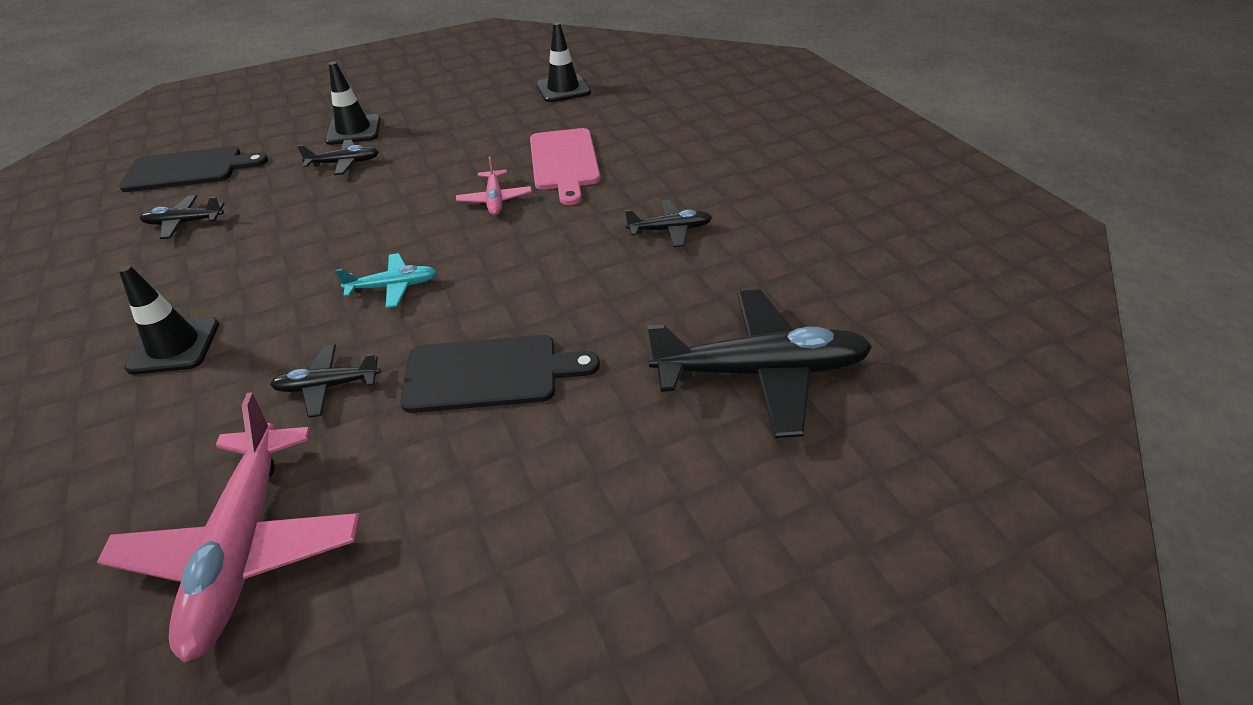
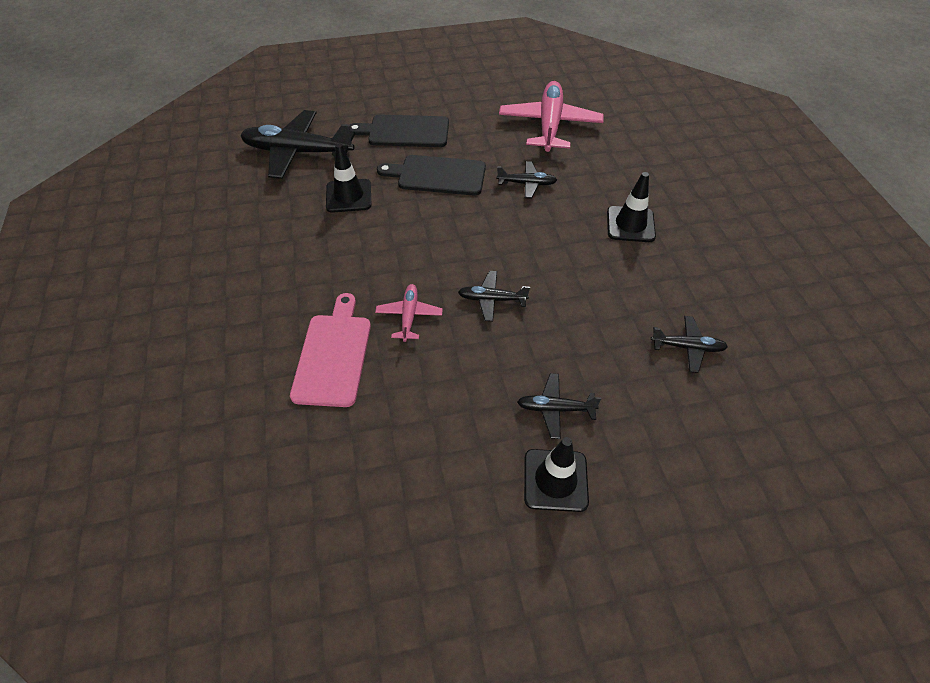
camera: 170 degrees left, 10 degrees up
(188, 170) = (730, 440): black cutting board -> black cutting board (404, 131)
(393, 287) = (493, 242): turquoise plane -> none
(563, 89) = (279, 517): black traffic cone -> black traffic cone (348, 196)
(670, 230) = (286, 253): black plane -> black plane (492, 299)

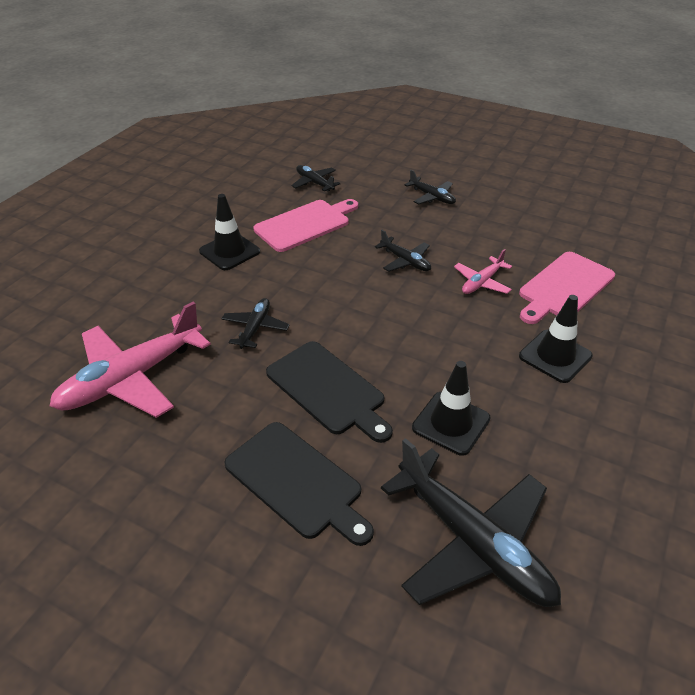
camera: 140 degrees left, 10 degrees down
(527, 184) = (255, 328): black plane -> black plane turned 60 degrees clockwise
(555, 480) = (466, 177): black traffic cone -> black traffic cone (555, 356)
(618, 287) = (305, 224): none -> pink cutting board

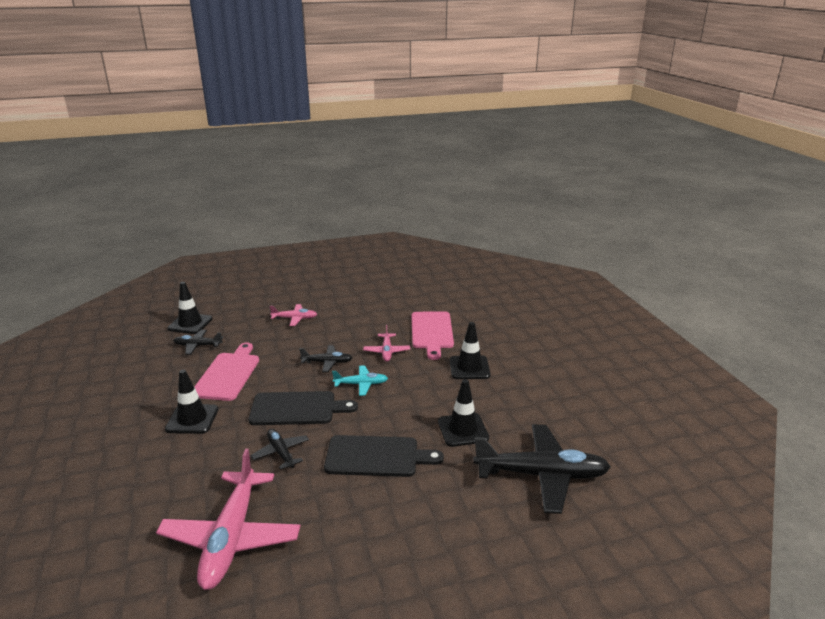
camera: 45 degrees left, 15 degrees down
(297, 482) = (424, 513): black cutting board -> black cutting board (297, 409)
(334, 158) = (190, 324): none -> black traffic cone
(409, 304) = (361, 384): none -> turquoise plane
(432, 197) = (295, 318): black plane -> pink plane

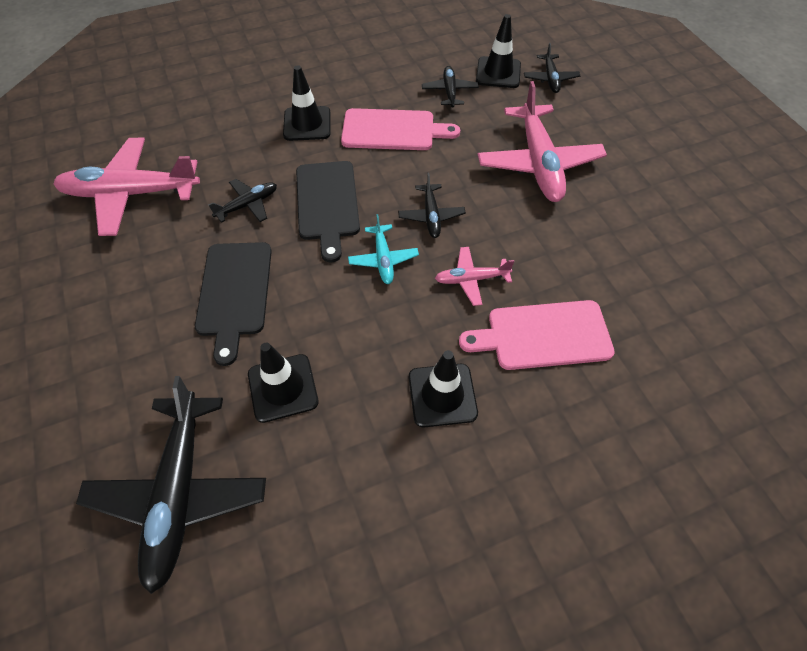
camera: 85 degrees right, 30 degrees up
(212, 305) = (550, 79): none -> black plane
(295, 318) = (538, 163): pink plane -> pink plane, size x2.02

